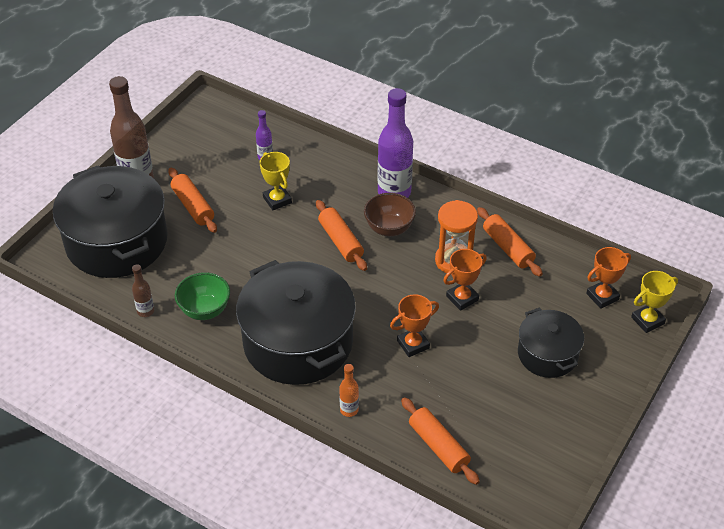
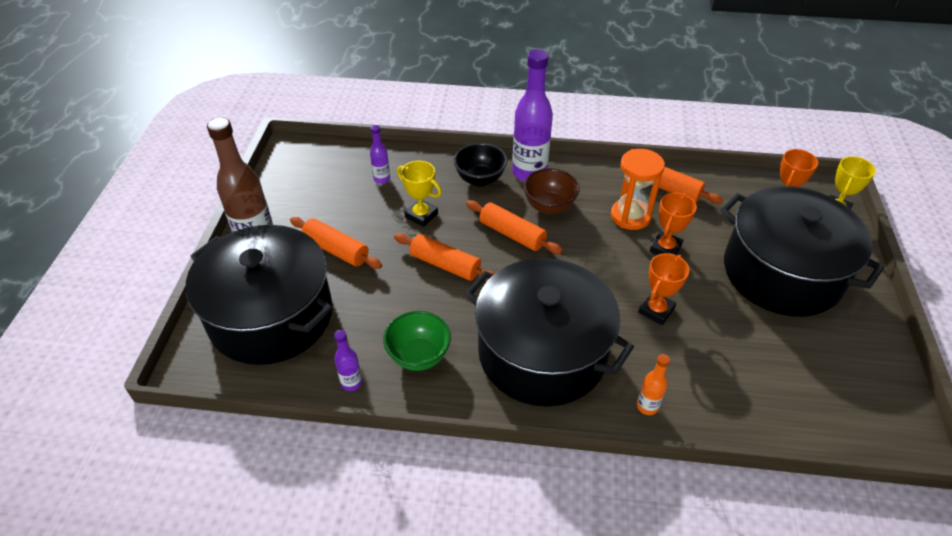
camera: 25 degrees left, 0 degrees up
(145, 311) = (351, 383): brown bottle -> purple bottle
(347, 184) = (480, 179): none -> black bowl
(438, 446) = (763, 408): orange rolling pin -> orange rolling pin (445, 265)
(547, 354) = (782, 273): black pot -> black pot, size x1.82

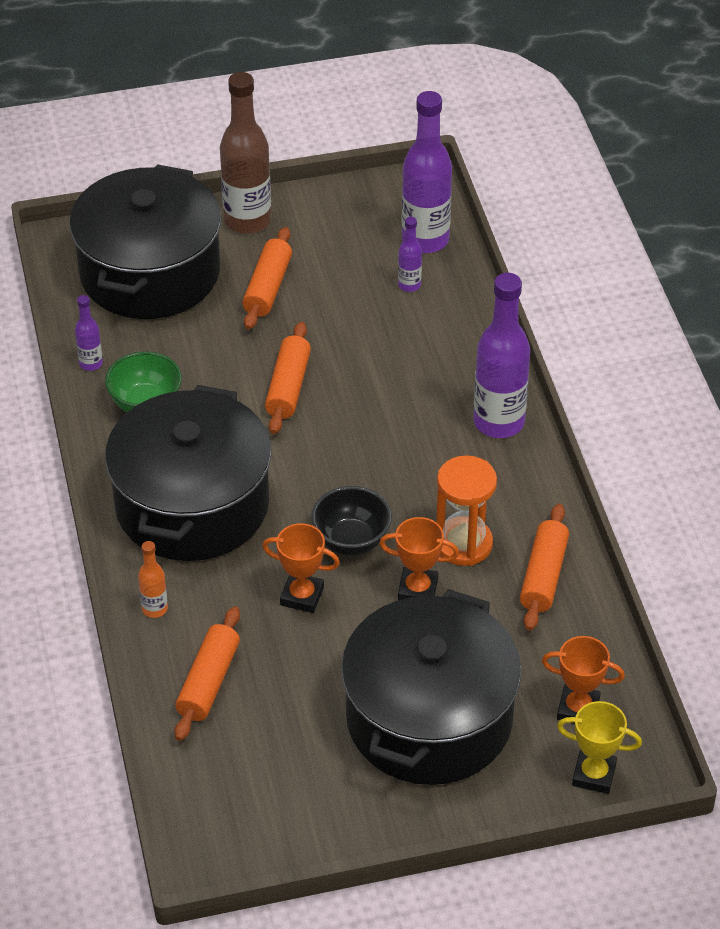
camera: 70 degrees right, 0 degrees up
(344, 161) = (425, 240): none -> purple bottle
(421, 215) = (361, 341): yellow trophy -> none
(480, 179) = (458, 377): black bowl -> black bowl (351, 541)
(512, 234) = (370, 434): orange rolling pin -> orange rolling pin (208, 682)
(549, 206) = (440, 457): brown bowl -> none

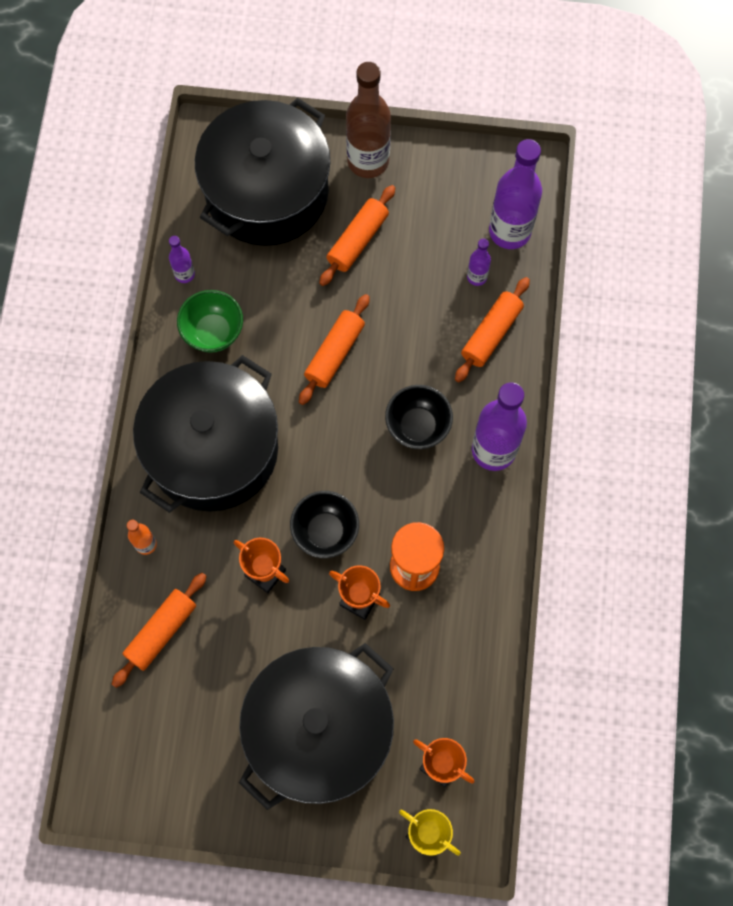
camera: 20 degrees right, 25 degrees up
(408, 424) = (417, 426): none -> black bowl
(543, 576) = (466, 622): orange rolling pin -> orange rolling pin (491, 334)

